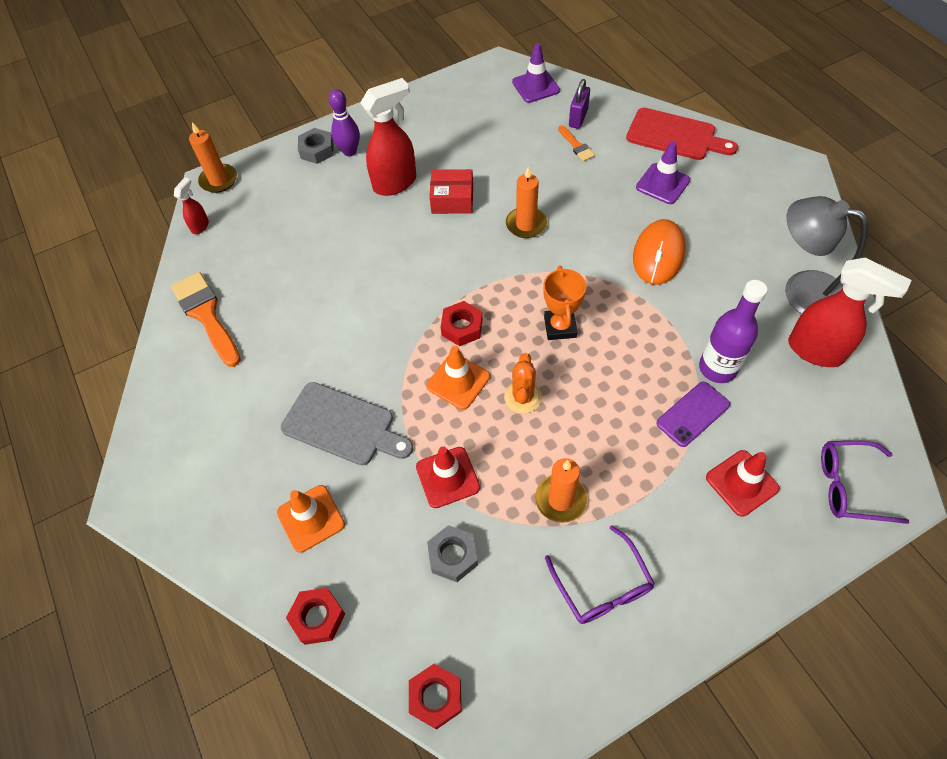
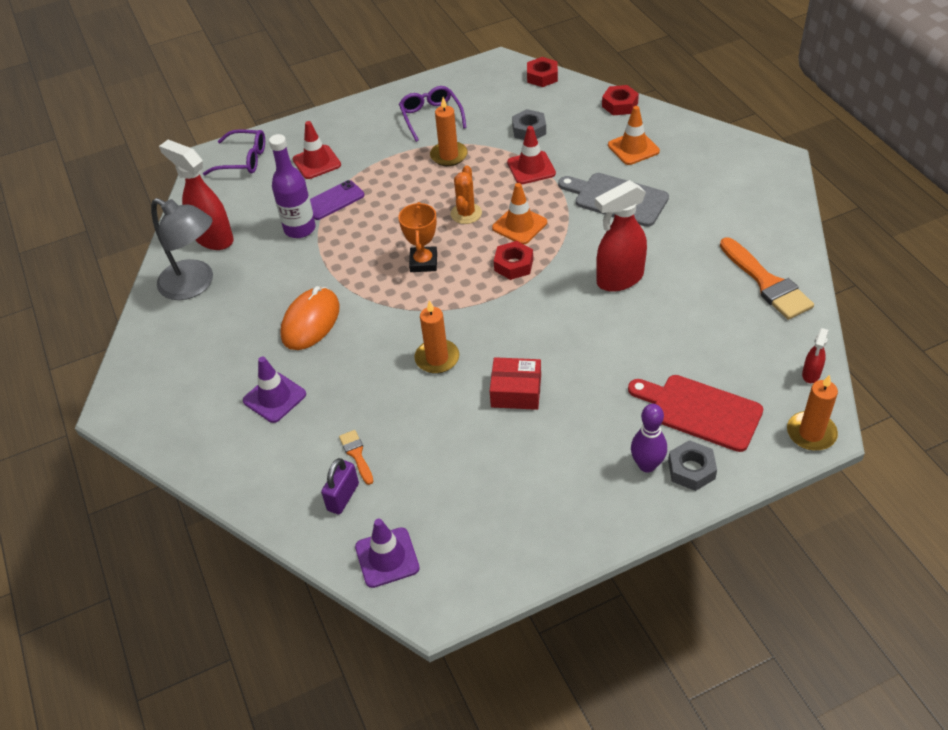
camera: 175 degrees left, 10 degrees down
(395, 183) = (583, 416): red spray bottle -> red spray bottle (619, 279)
(675, 135) = (232, 461): red cutting board -> red cutting board (700, 411)

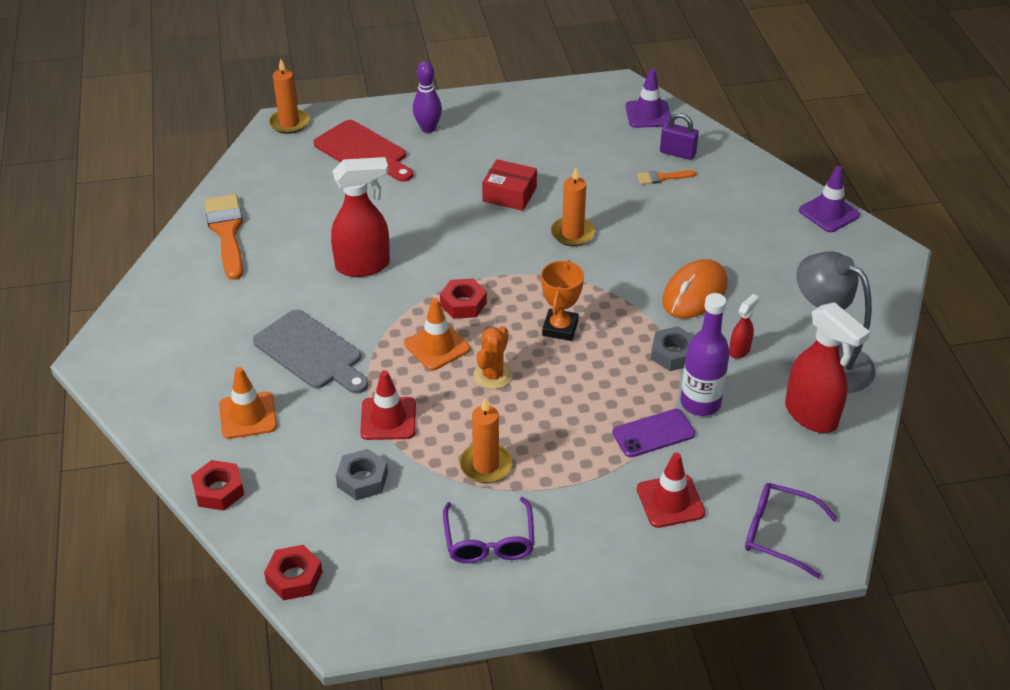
camera: 170 degrees left, 5 degrees down
(274, 397) = (734, 233): purple traffic cone -> purple traffic cone (829, 213)
(343, 497) = (677, 153): purple padlock -> purple padlock turned 75 degrees clockwise
(356, 454) = (662, 177): orange brush -> orange brush turned 90 degrees clockwise
(691, 470) = (396, 120): grey nut -> grey nut (673, 354)
(811, 374) = (254, 158): red spray bottle -> red spray bottle (739, 350)

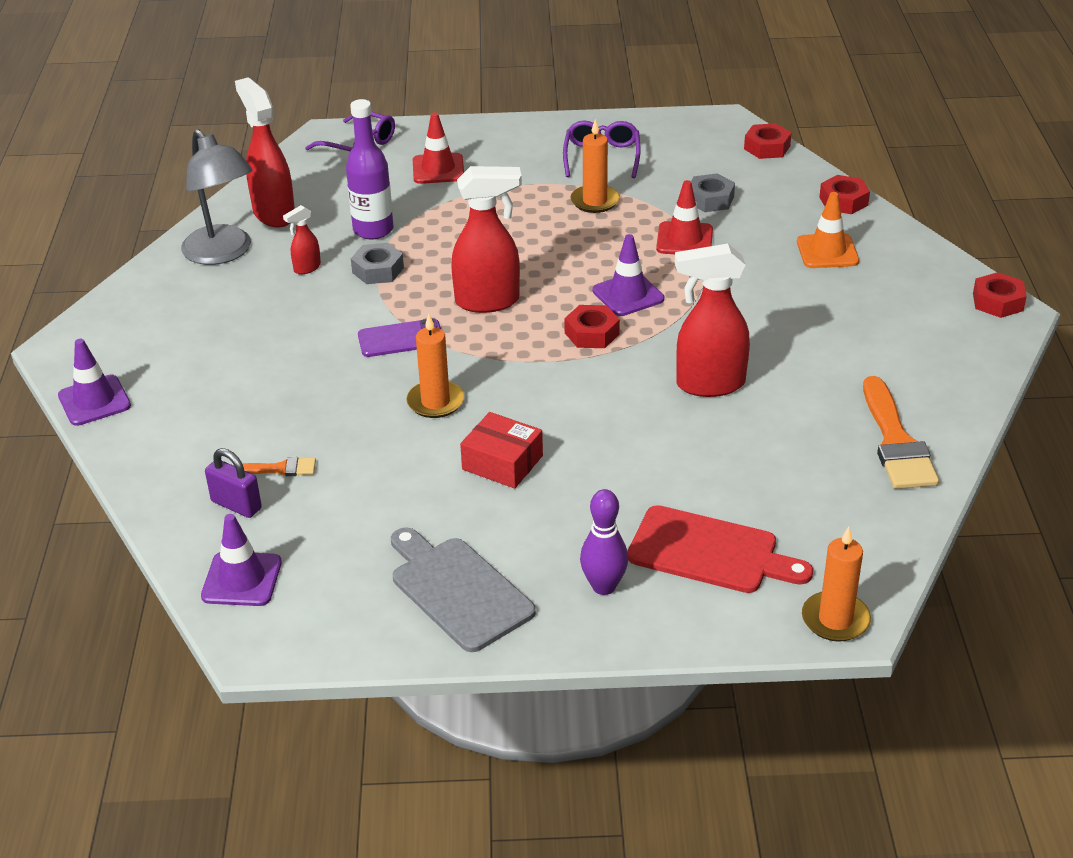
camera: 170 degrees left, 5 degrees down
(102, 368) = (997, 302): none -> red nut
(311, 352) = (767, 299): grey cutting board -> grey cutting board (457, 590)
(363, 152) = (710, 552): red cutting board -> red cutting board turned 150 degrees clockwise
(437, 346) = (628, 295): orange traffic cone -> purple traffic cone
(493, 375) = (573, 266): orange cactus -> none
(560, 328) = (488, 301): orange trophy -> red spray bottle
(653, 433) = (430, 212): purple phone -> purple phone (401, 339)
(694, 293) = (321, 324): orange mouse -> none

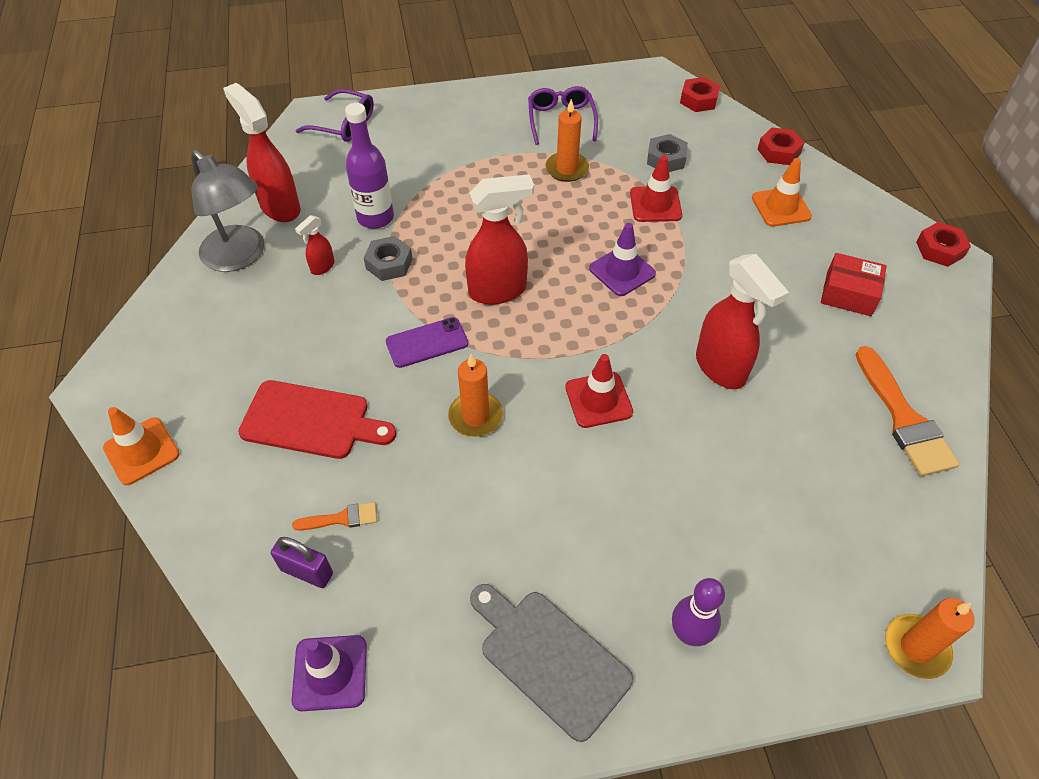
camera: 10 degrees left, 15 degrees up
(94, 401) = (141, 451): purple traffic cone -> orange traffic cone
(438, 169) = (420, 144): red traffic cone -> red traffic cone (598, 400)
(502, 462) = (555, 485): red box -> red box (848, 293)
(592, 333) = (601, 319): red nut -> none
(709, 384) = (721, 368): red spray bottle -> red spray bottle turned 105 degrees counterclockwise
(710, 552) = (776, 575): red cutting board -> red cutting board (311, 421)

